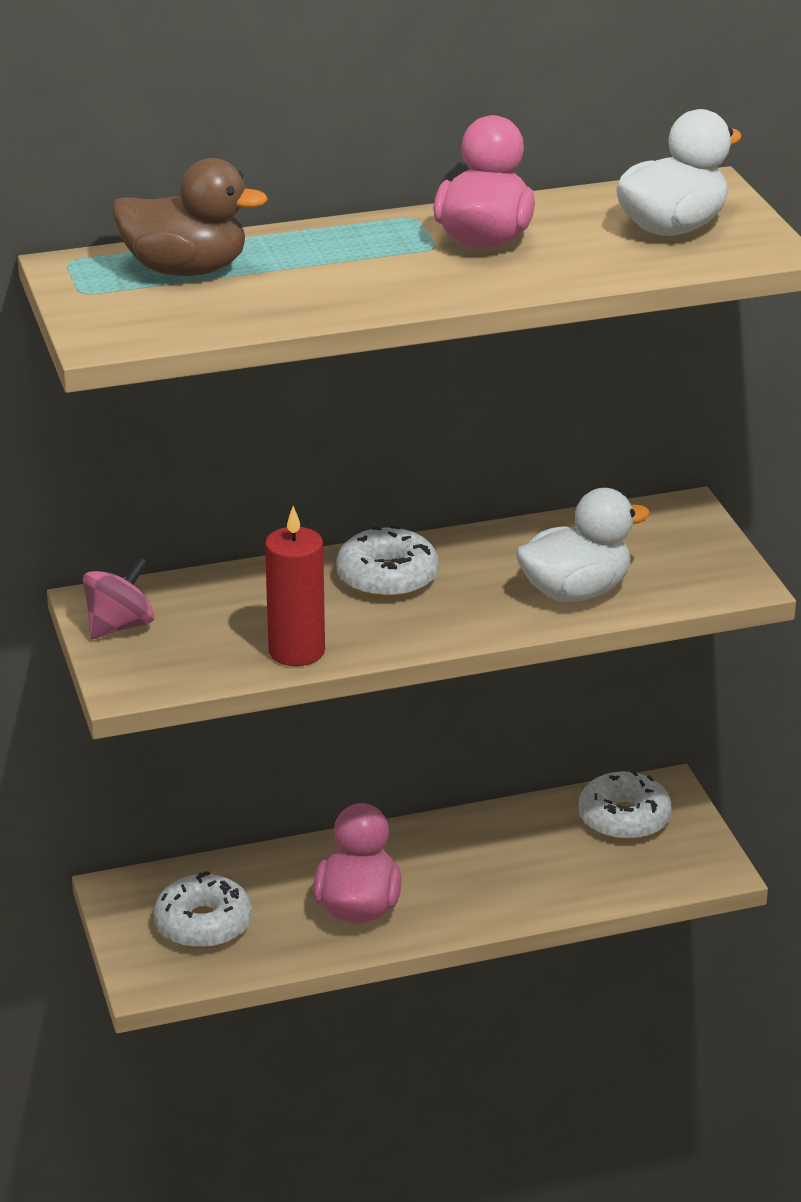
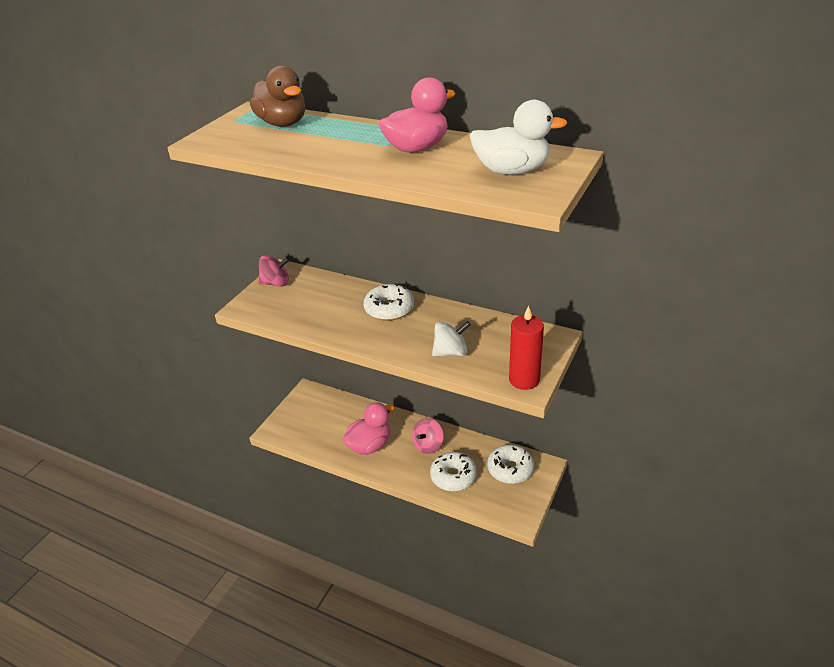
camera: 45 degrees right, 5 degrees up
(203, 924) = (315, 420): white donut -> white donut (453, 476)
(296, 651) = (313, 323): red candle -> red candle (524, 380)
(455, 855) = (428, 445): none -> pink spinning top
(575, 592) = (451, 352): white duck -> white spinning top

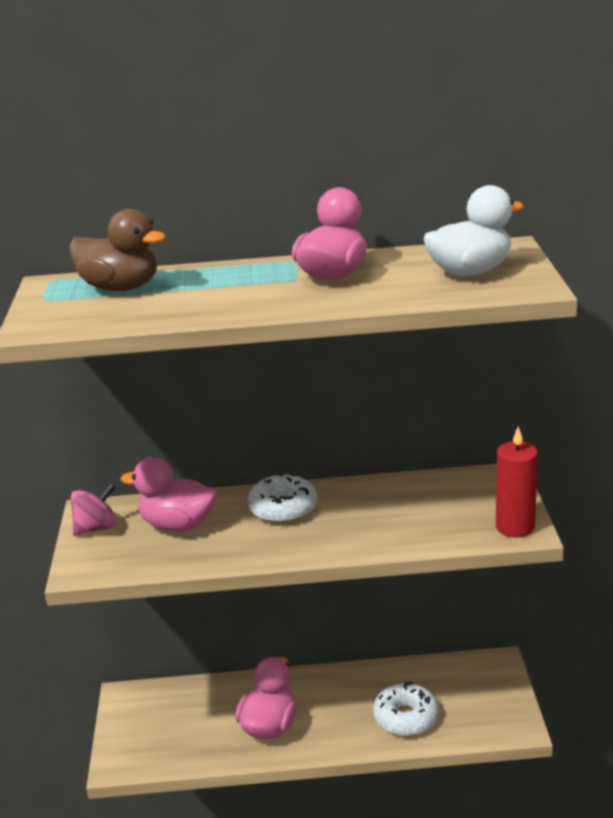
camera: 30 degrees left, 10 degrees down
(320, 298) = (178, 525): none -> pink duck
(428, 445) = (345, 695): pink spinning top -> none
(451, 352) = (406, 528): white spinning top -> none
(510, 469) = (464, 682): white donut -> none

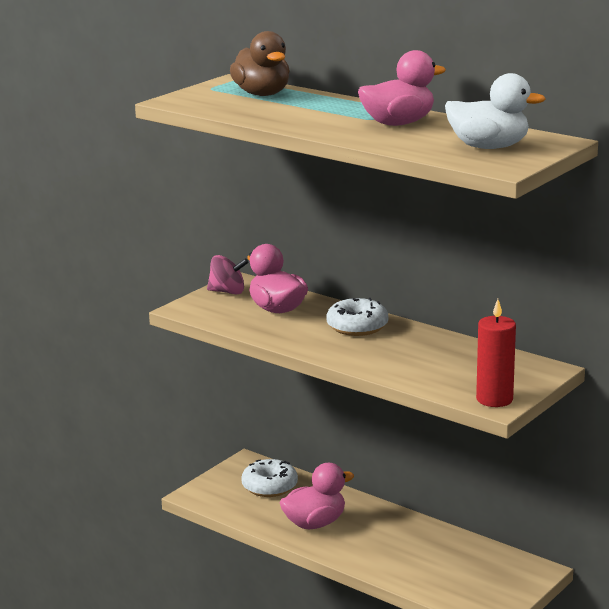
camera: 40 degrees right, 5 degrees down
(405, 718) = (415, 566): white donut -> white donut (269, 486)

